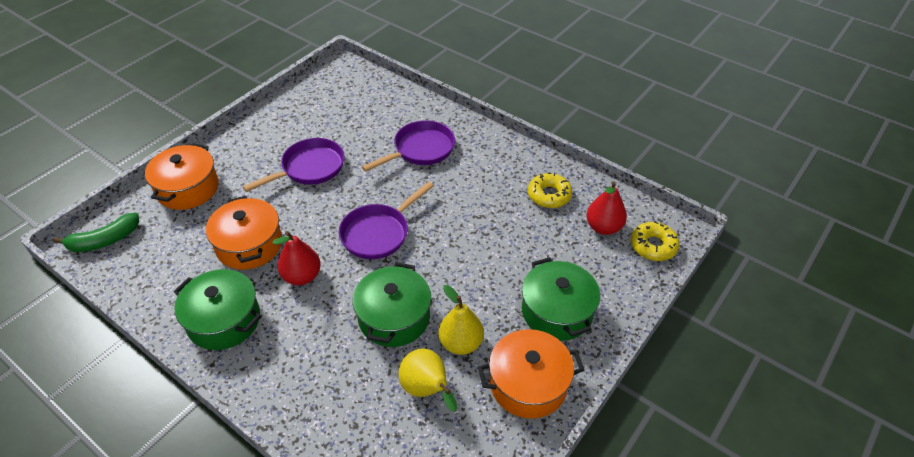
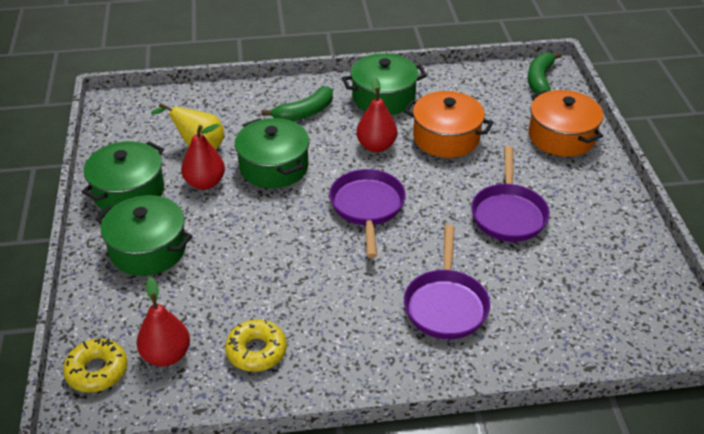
camera: 135 degrees right, 5 degrees down
(301, 357) = (304, 113): none -> green banana
(461, 343) = (205, 183): yellow pear -> red pear
(528, 384) = (128, 191): orange pot -> green pot

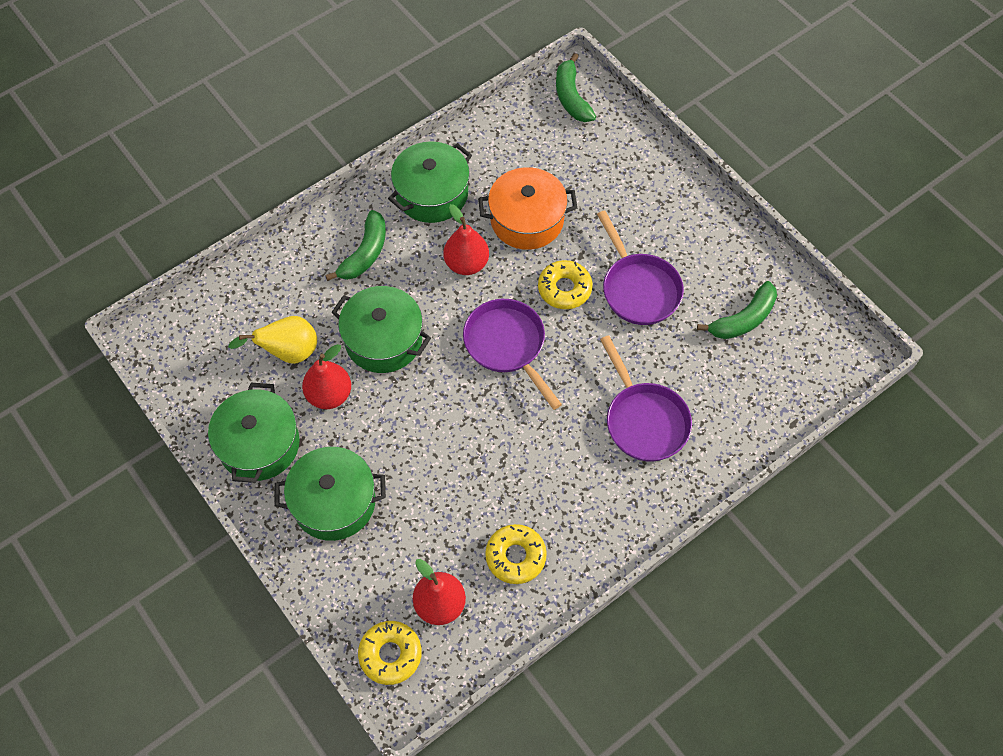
camera: 30 degrees left, 20 degrees up
(443, 190) = (564, 289): none -> yellow donut
(561, 136) = (633, 167): orange pot -> none
(591, 271) = (743, 319): none -> green banana

